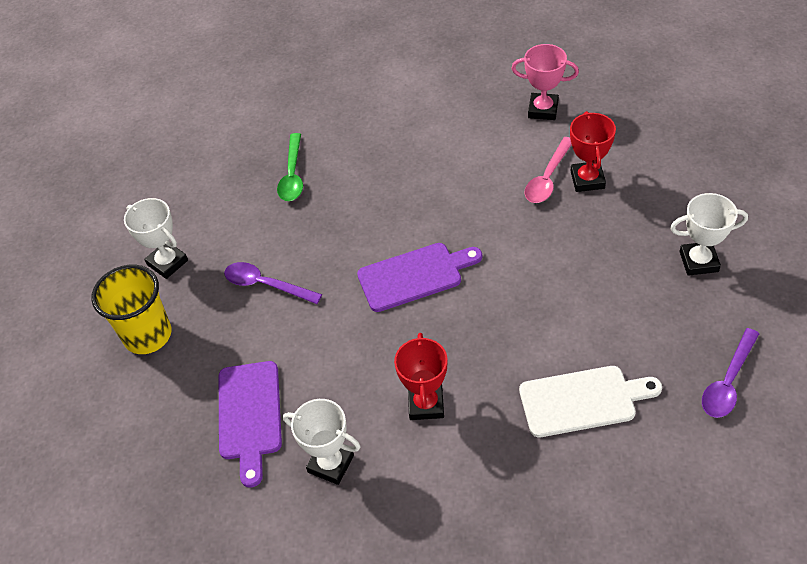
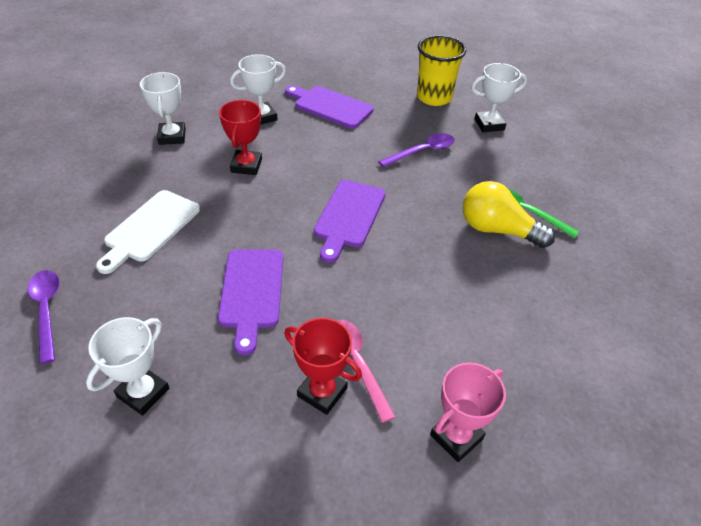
camera: 120 degrees right, 5 degrees down
(333, 180) = (497, 230): none -> yellow light bulb
(426, 404) = (246, 166): red trophy -> red trophy turned 60 degrees clockwise
(450, 518) = (172, 136): none -> white trophy
(560, 274) = (251, 292): none -> purple cutting board

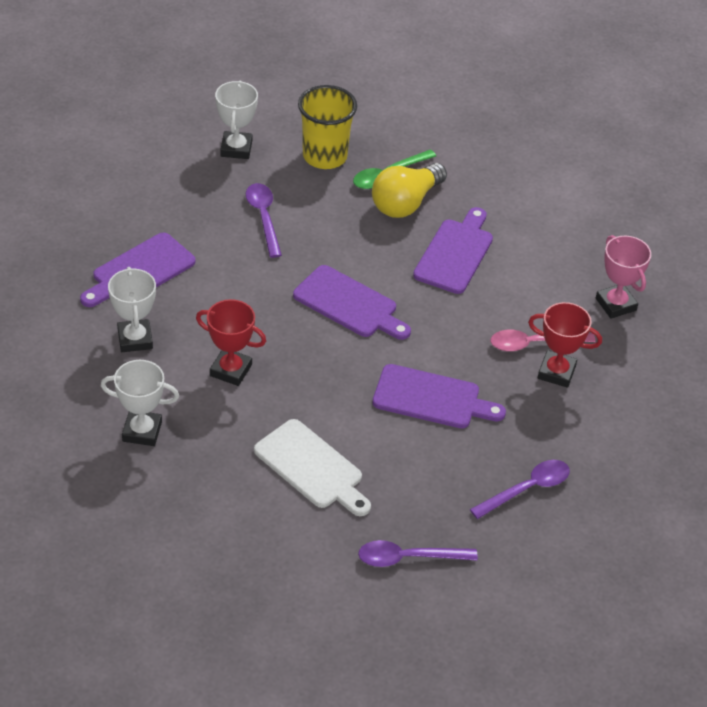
camera: 75 degrees left, 0 degrees up
(143, 392) = (527, 489): white trophy -> purple spoon
(322, 392) = (556, 372): red trophy -> red trophy turned 60 degrees clockwise
(434, 97) = (162, 175): yellow cup -> yellow cup (324, 156)
(453, 276) = (455, 253): none -> purple cutting board

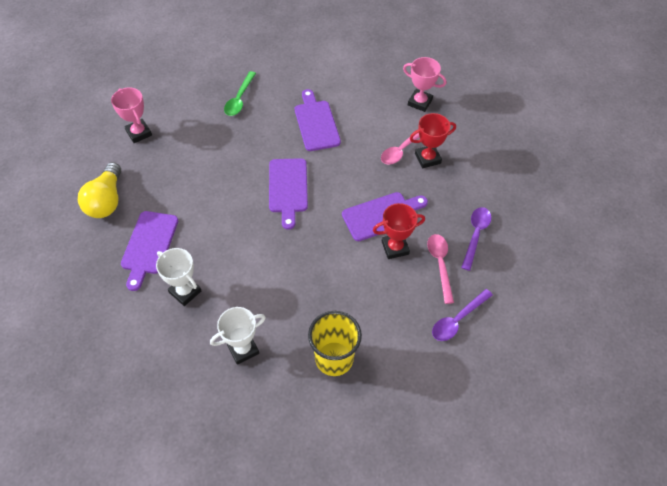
camera: 35 degrees left, 10 degrees up
(231, 370) = (259, 273): red trophy -> red trophy (395, 248)
(236, 148) = (139, 133): white trophy -> pink trophy
(264, 218) = (193, 166): purple spoon -> none
(311, 467) = (358, 302): white cutting board -> none
(324, 156) = (194, 108): yellow cup -> yellow cup (334, 358)
(349, 304) = (288, 188): purple cutting board -> purple cutting board turned 90 degrees clockwise
(405, 203) = (264, 110): yellow light bulb -> yellow light bulb (106, 200)
(448, 491) = (440, 264): none -> pink spoon

